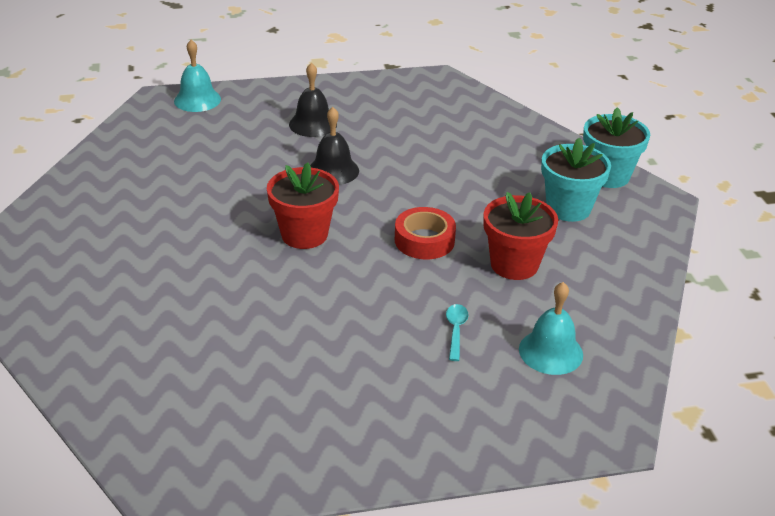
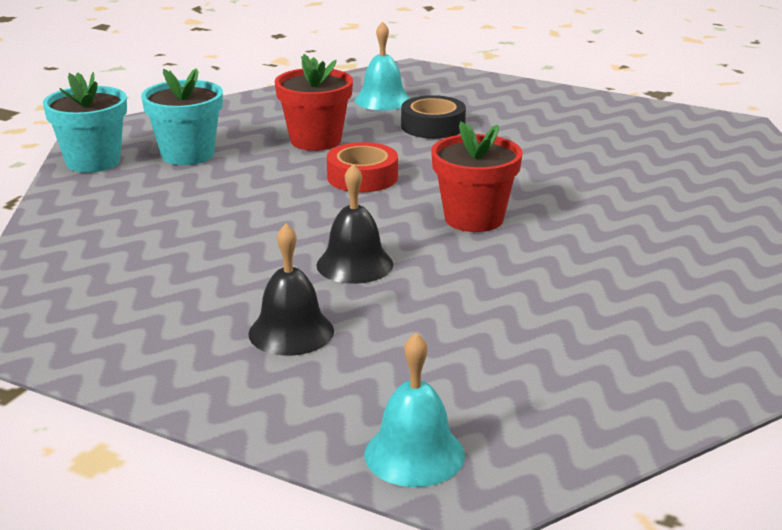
camera: 140 degrees left, 10 degrees down
(456, 330) = (433, 126): turquoise spoon -> black tape

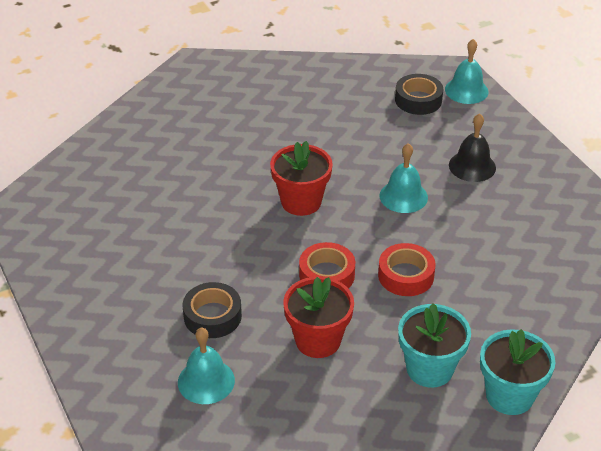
camera: 145 degrees left, 15 degrees up
(274, 201) = (406, 275): none -> red tape
(355, 264) = (403, 196): black bell -> turquoise bell
(480, 398) = (418, 100): none -> black tape

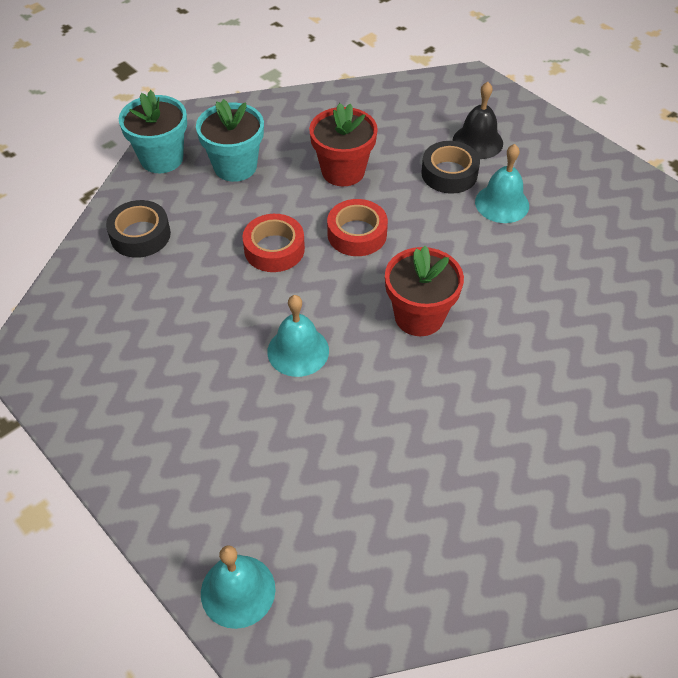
camera: 165 degrees right, 10 degrees up
(206, 381) = (425, 123): turquoise bell -> turquoise bell (502, 203)
(418, 100) = (313, 545): black tape -> black tape (140, 235)
(472, 166) = (215, 421): black bell -> black bell (477, 142)

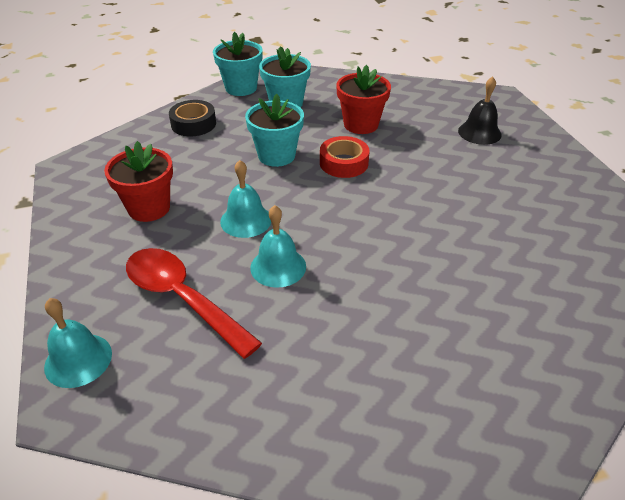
camera: 25 degrees right, 10 degrees down
(274, 249) = (276, 155): red tape -> turquoise flower pot
(296, 474) = (182, 298): none -> red spoon
(419, 316) = (354, 227): red flower pot -> red flower pot (149, 208)
(449, 173) = (442, 146): black tape -> none
(502, 203) = (474, 175): turquoise bell -> turquoise bell (278, 267)

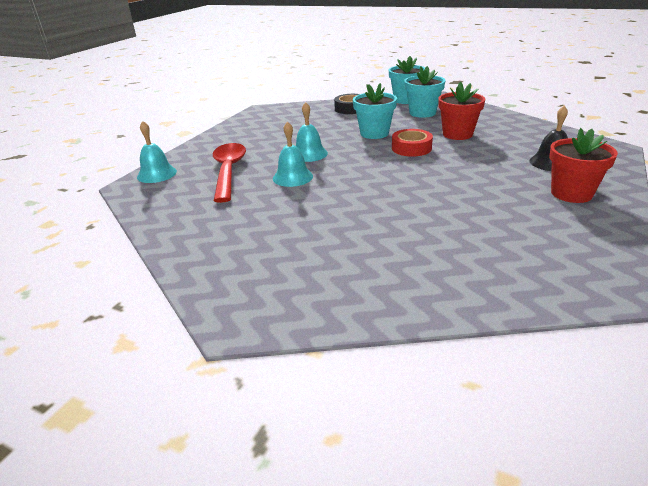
camera: 45 degrees right, 10 degrees down
(149, 208) = (271, 134): red flower pot -> red flower pot (571, 193)

